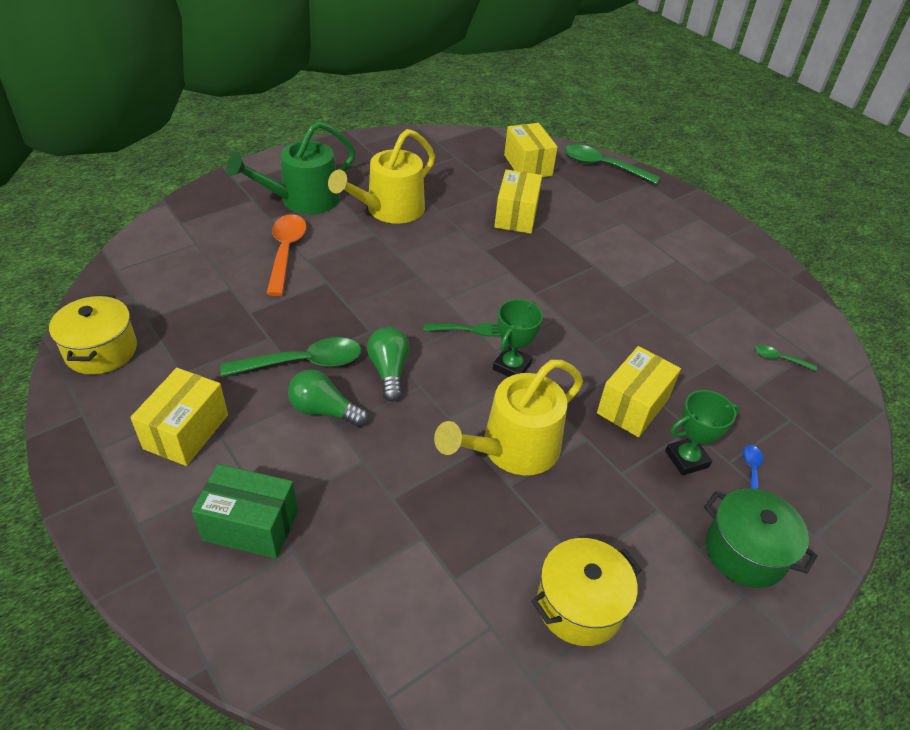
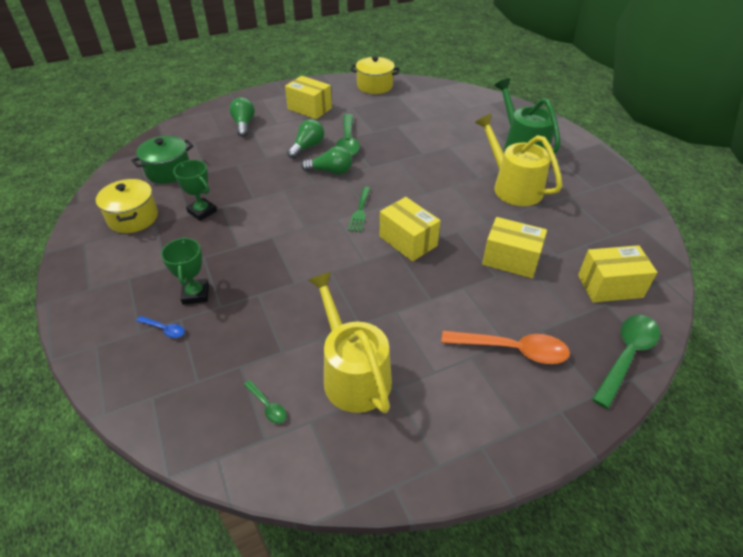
camera: 105 degrees right, 0 degrees up
(250, 525) = (244, 125): green box -> green light bulb
(286, 252) = (457, 139): orange spoon -> orange spoon (513, 350)
(511, 366) = (317, 223): green trophy -> green trophy (202, 211)
(513, 449) = (247, 212): yellow watering can -> yellow watering can (353, 374)
(633, 406) = (256, 278): yellow box -> yellow box (408, 241)
(745, 551) = (112, 300): green pot -> green pot (168, 171)
(779, 359) = (267, 406): green spoon -> green spoon turned 105 degrees clockwise

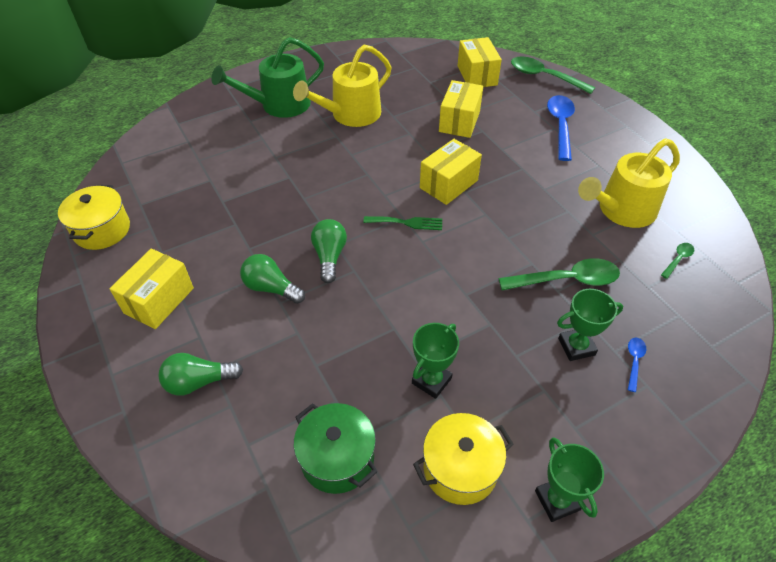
camera: 95 degrees left, 5 degrees up
(86, 258) = (557, 500): none -> green trophy
(348, 142) = (260, 246): green spoon -> green spoon (567, 280)
(513, 350) = (560, 126): orange spoon -> blue spoon

